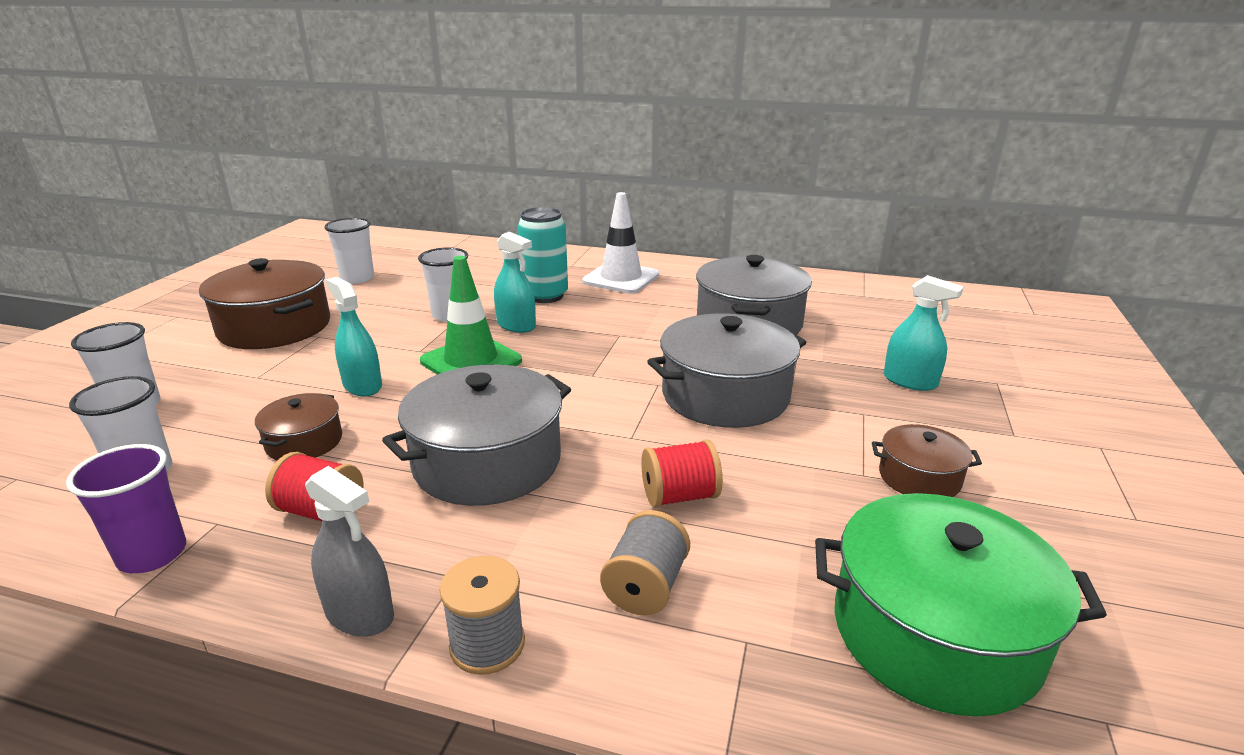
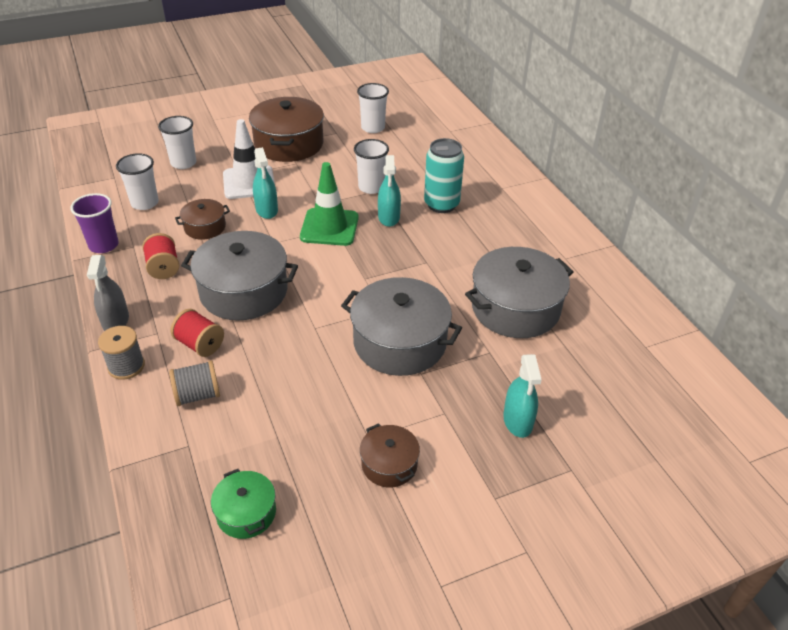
camera: 50 degrees right, 15 degrees up
(362, 385) = (266, 210): turquoise spray bottle -> turquoise spray bottle turned 150 degrees clockwise
(621, 278) = (510, 219): white traffic cone -> white traffic cone (249, 182)
(680, 496) = (277, 373): red spool -> red spool (200, 344)
(935, 633) = (246, 513): green pot -> green pot, size x0.52

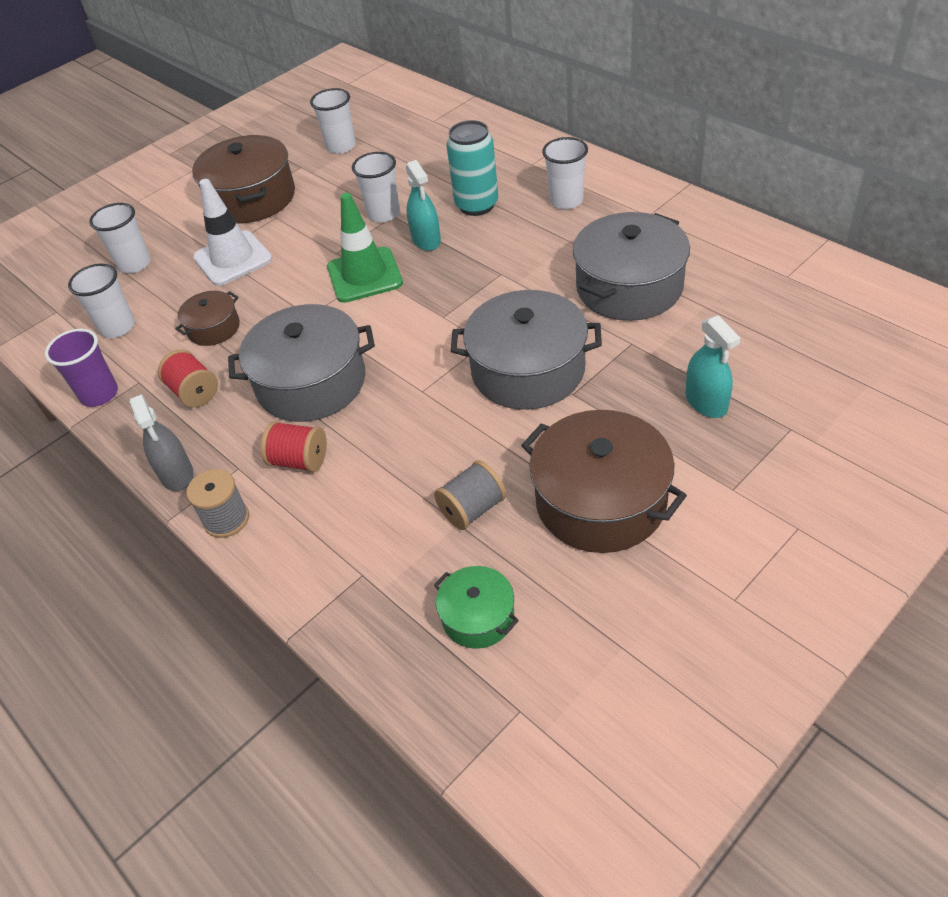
camera: 15 degrees left, 5 degrees up
(198, 395) = (335, 516): grey spool -> grey spool (472, 509)
(266, 210) = (276, 282): turquoise spray bottle -> none
(389, 464) = (600, 501): brown pot -> brown pot, size x1.93
(509, 225) = (566, 201): none -> white cup

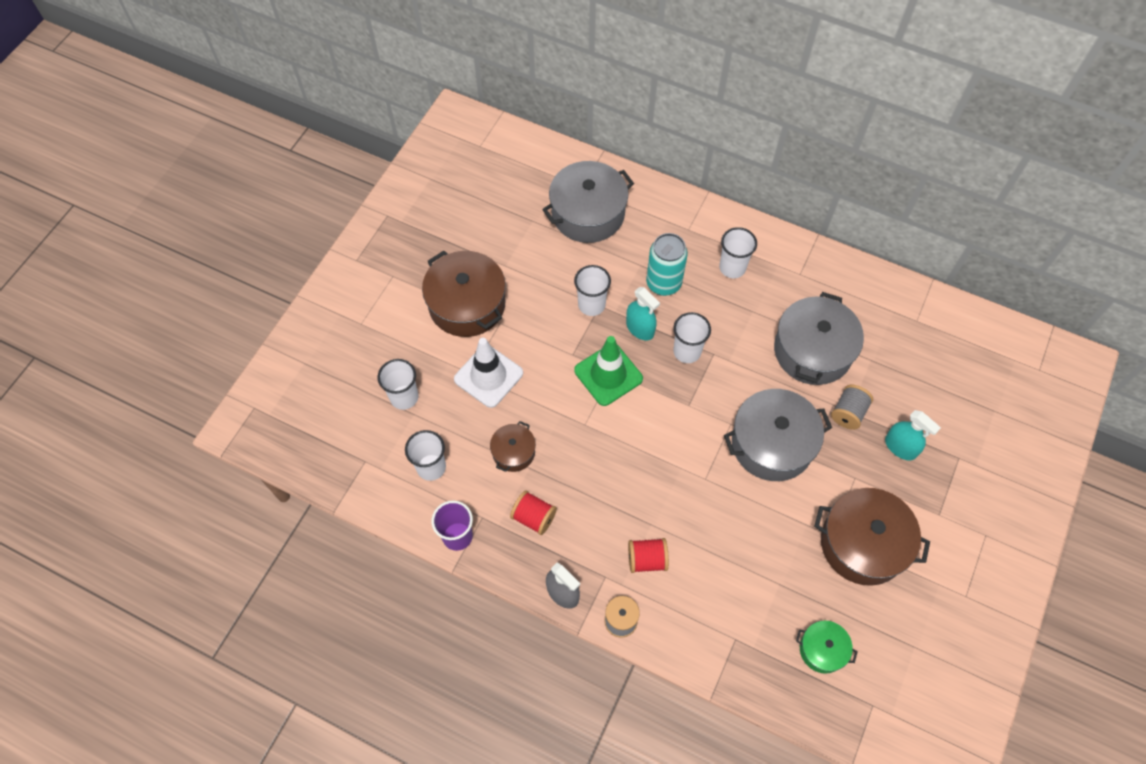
camera: 25 degrees left, 15 degrees up
(311, 383) = (620, 489): grey pot -> grey pot (588, 213)
(341, 146) = (515, 230): white cup -> white cup (687, 351)
(472, 509) = (784, 570): grey spool -> grey spool (848, 413)

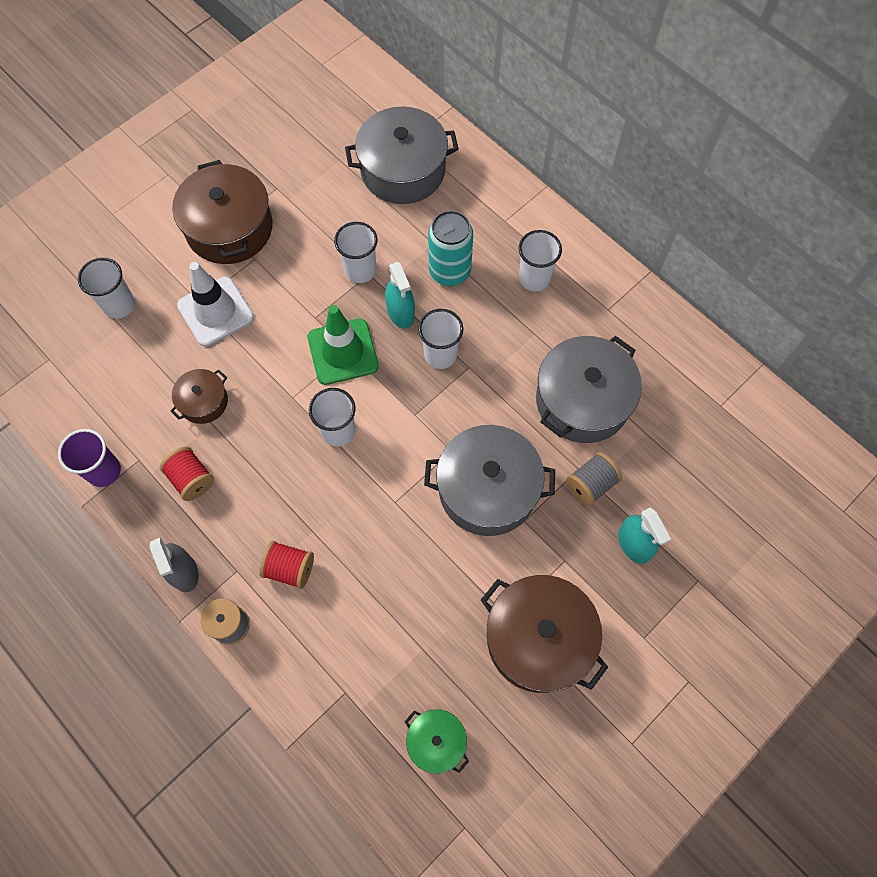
camera: 20 degrees right, 5 degrees up
(431, 467) = (112, 388): white cup -> white cup (338, 431)

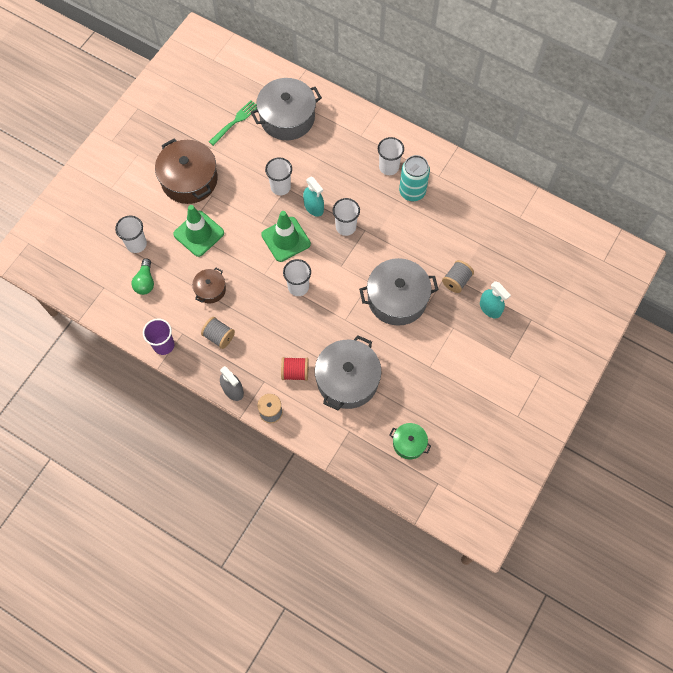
camera: 15 degrees left, 0 degrees up
(111, 365) = (145, 282): none -> green light bulb
(191, 479) = (219, 336): red spool -> grey spool
(216, 311) = (199, 233): white traffic cone -> green traffic cone
(324, 159) = (235, 122): none -> green fork
(449, 271) = (336, 175): turquoise can -> turquoise can (412, 192)
(538, 639) = (450, 374): brown pot -> none
(582, 400) = (438, 233): grey pot -> grey pot (347, 379)

